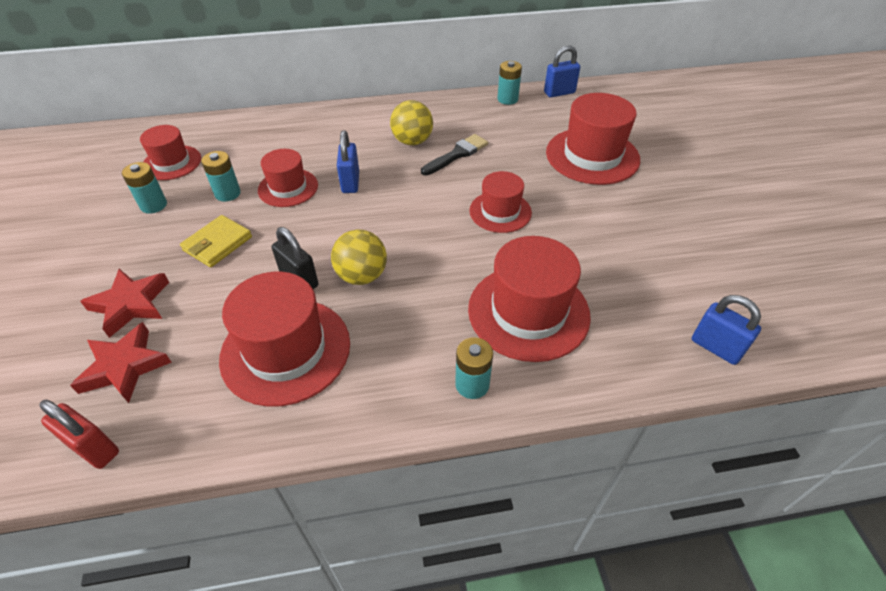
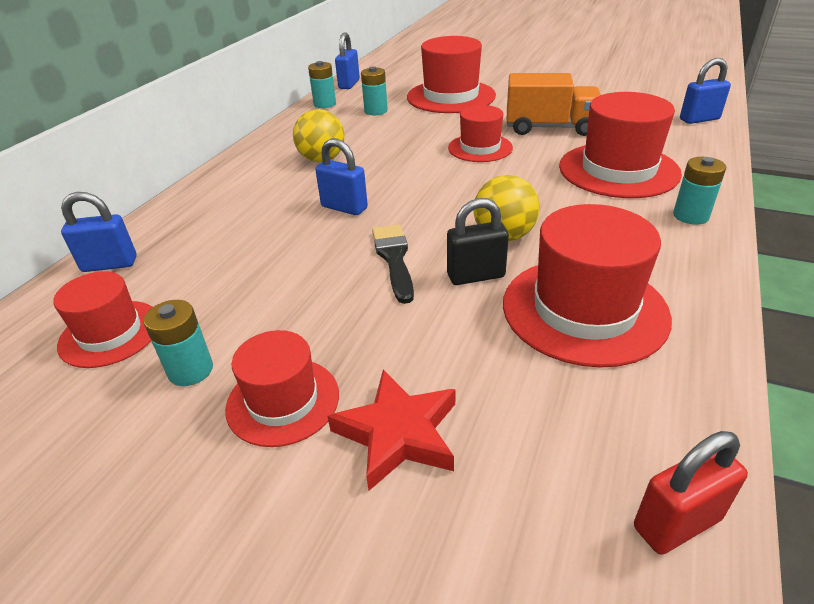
camera: 55 degrees left, 10 degrees down
(124, 367) = (528, 462): red star -> none
(217, 243) = (348, 324): yellow wallet -> none
(227, 193) = (253, 296): turquoise battery -> turquoise battery (376, 111)
(231, 127) = (110, 264): none -> blue padlock
(288, 188) = (301, 248): red hat -> red hat (283, 401)
(457, 154) = (374, 145): black brush -> black brush (394, 259)
(581, 240) = (550, 128): none -> orange truck

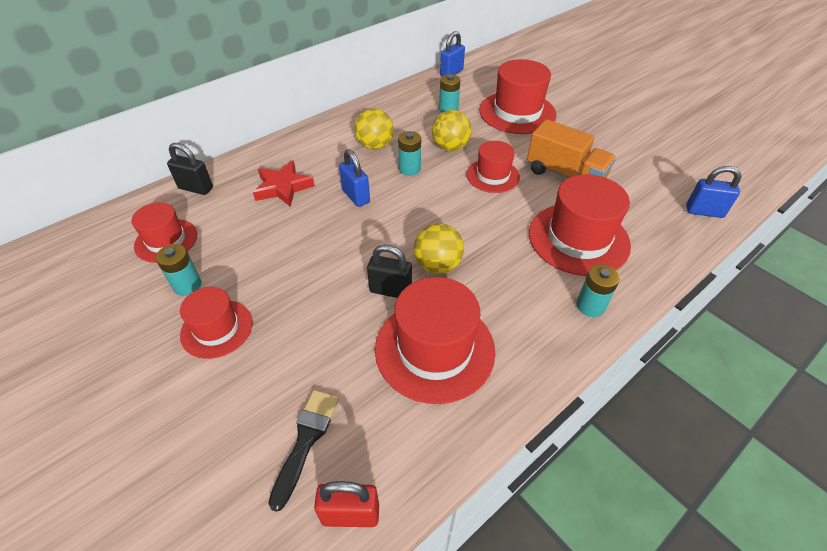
camera: 25 degrees right, 10 degrees up
(110, 264) = (196, 188): blue padlock -> black padlock
(325, 104) = (418, 89): turquoise battery -> turquoise battery (409, 169)
(394, 259) = (352, 253): black brush -> black brush (306, 440)
(398, 433) = (257, 380): red star -> red star (283, 187)
(410, 138) = (450, 147): none -> yellow ball

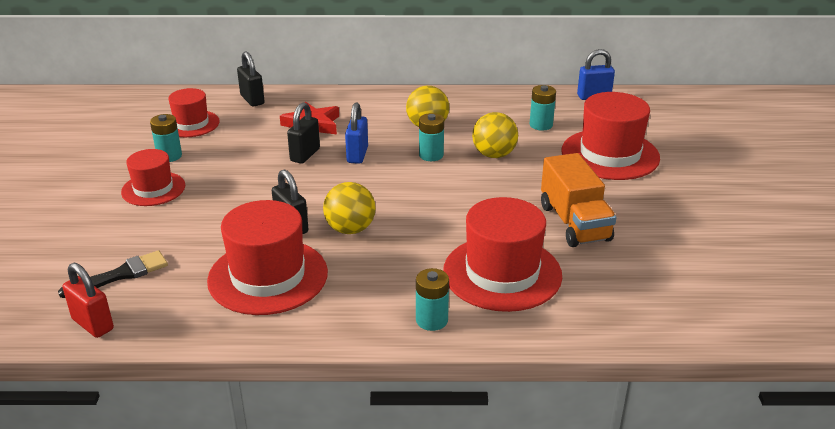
camera: 40 degrees right, 15 degrees down
(313, 218) = (305, 155): none -> black padlock
(492, 175) = (499, 192): red hat -> none
(704, 211) = (679, 320): blue padlock -> none

